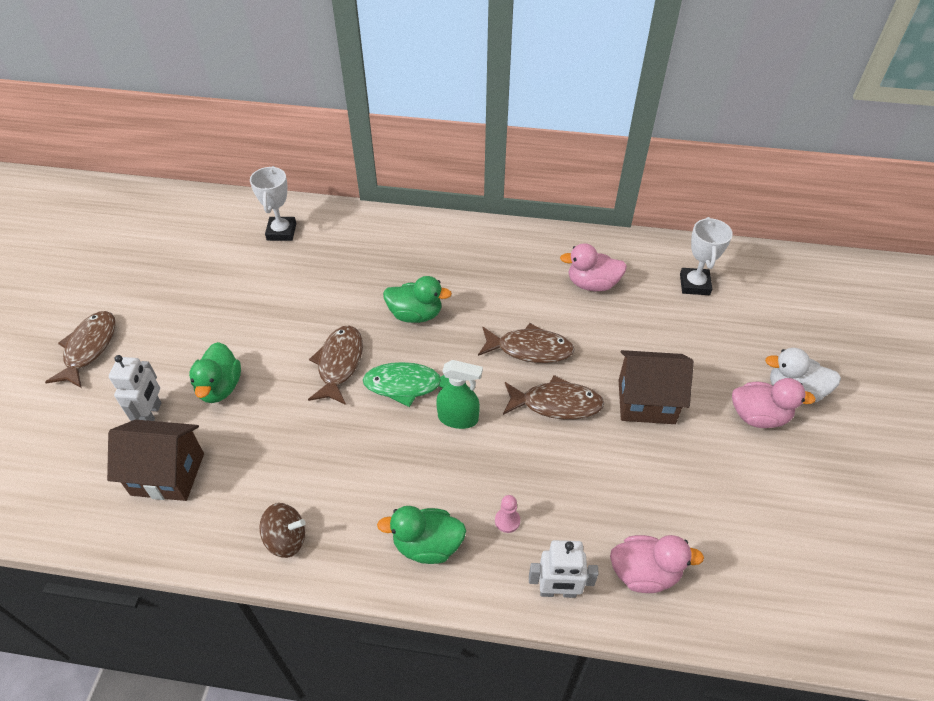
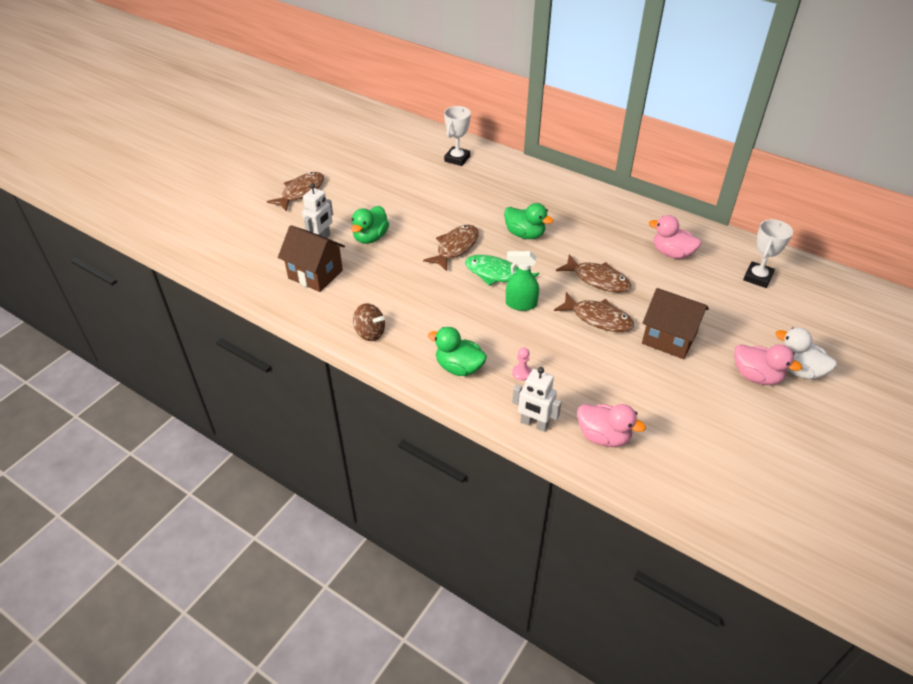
camera: 25 degrees right, 5 degrees down
(458, 418) = (521, 304): green spray bottle -> green spray bottle turned 150 degrees clockwise

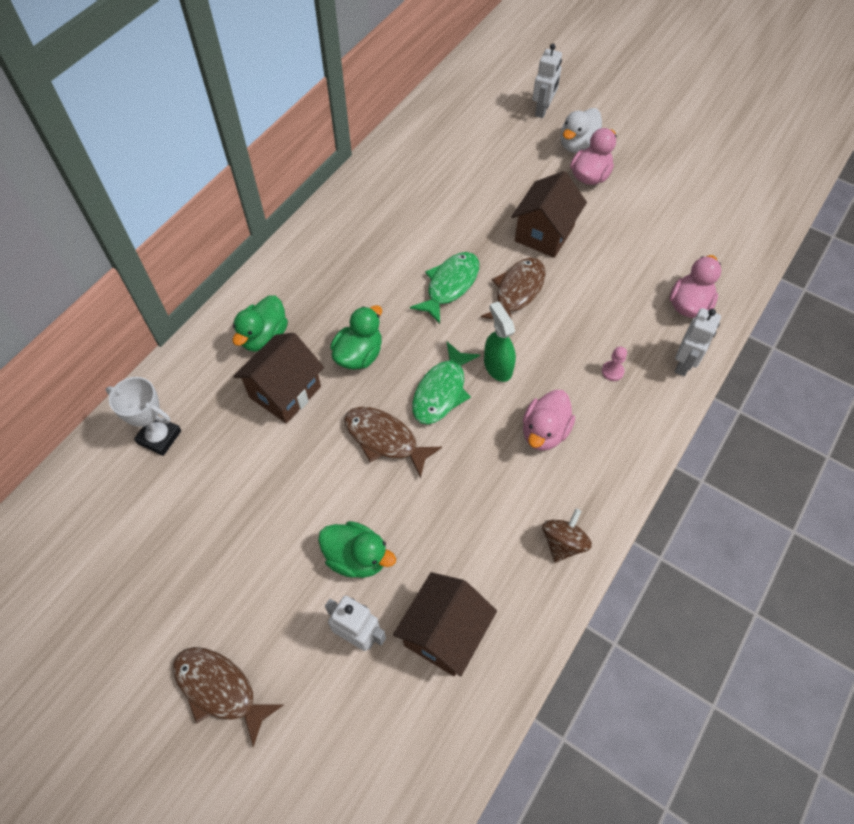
camera: 90 degrees left, 15 degrees up
(459, 367) = (612, 435): green duck -> green duck (264, 337)
(491, 203) = (285, 392): none -> brown house
(521, 304) = (497, 366): green spray bottle -> green spray bottle turned 150 degrees clockwise
(597, 279) = (450, 285): brown fish -> green fish
(671, 253) = (402, 211): pink duck -> pink duck (544, 432)
(757, 277) = (444, 147): white trophy -> none
(840, 346) = (542, 110): none -> white robot

